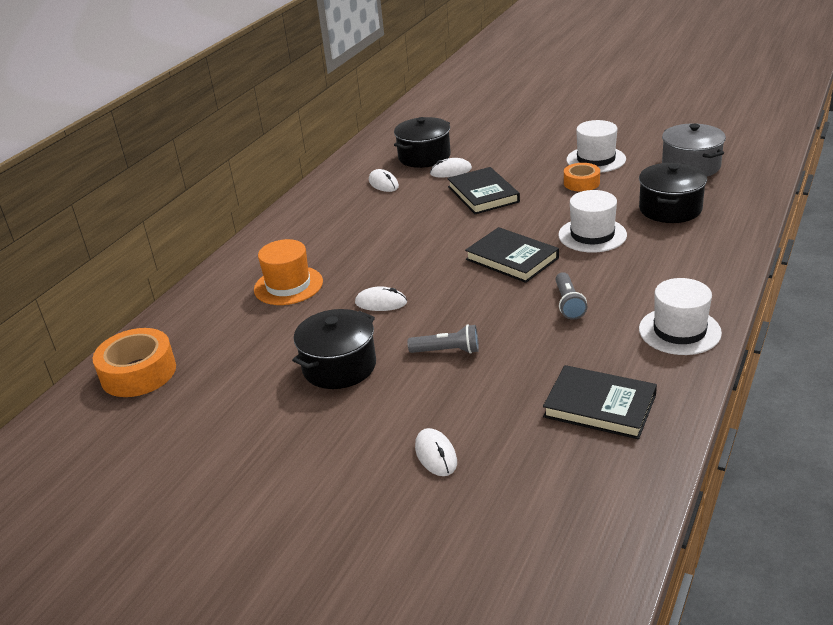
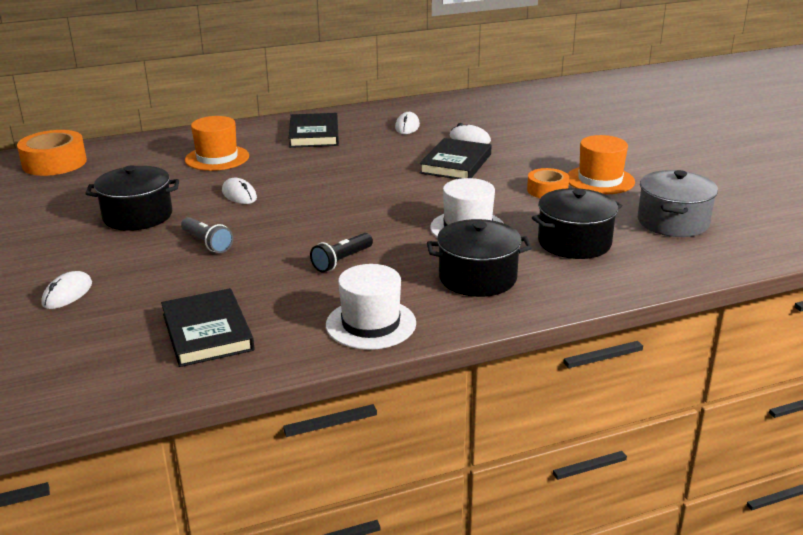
camera: 40 degrees right, 5 degrees down
(424, 157) = (474, 122): black pot -> black pot (477, 278)
(512, 259) = (375, 213): black book -> black book (314, 134)
(568, 304) = (342, 261): grey flashlight -> black flashlight
(596, 159) = (600, 180): white hat -> orange hat

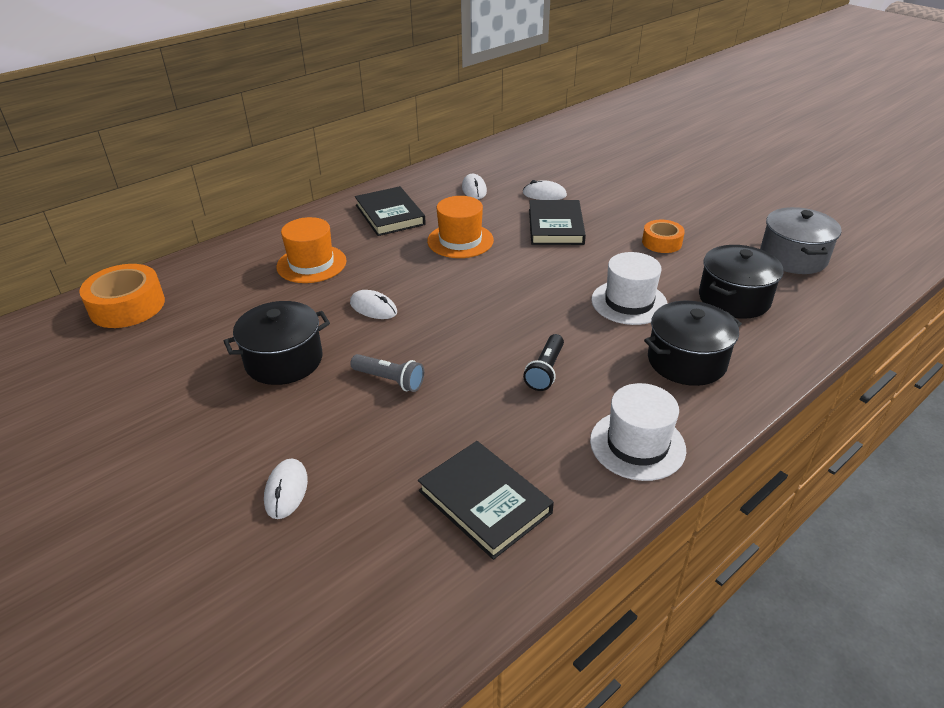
camera: 20 degrees left, 10 degrees up
(600, 180) = (696, 221): orange hat -> orange hat (460, 240)

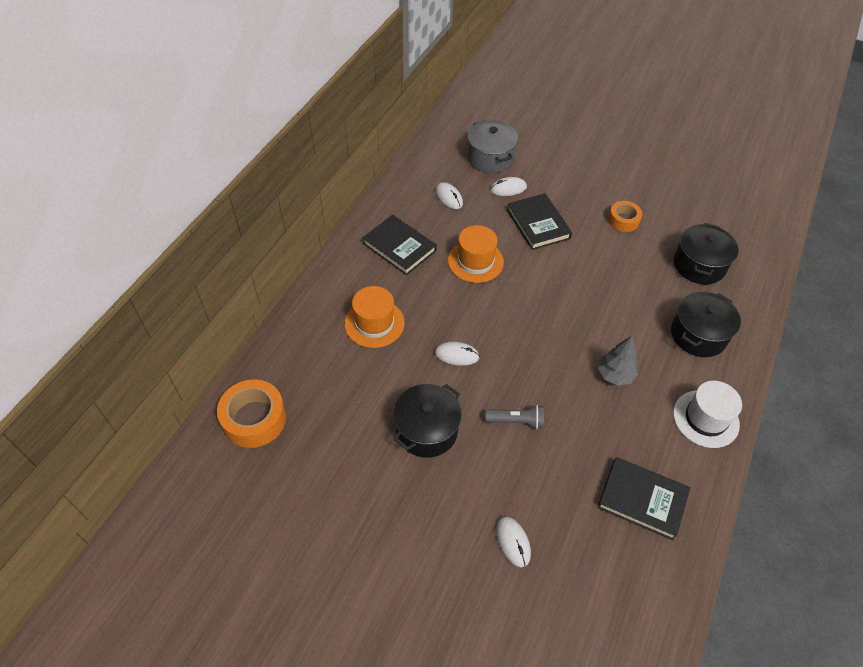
camera: 25 degrees left, 15 degrees up
(545, 370) = (615, 375): black flashlight -> grey tree
(629, 302) = (633, 290): white hat -> none
(793, 257) = (717, 211): grey pot -> grey pot (490, 158)

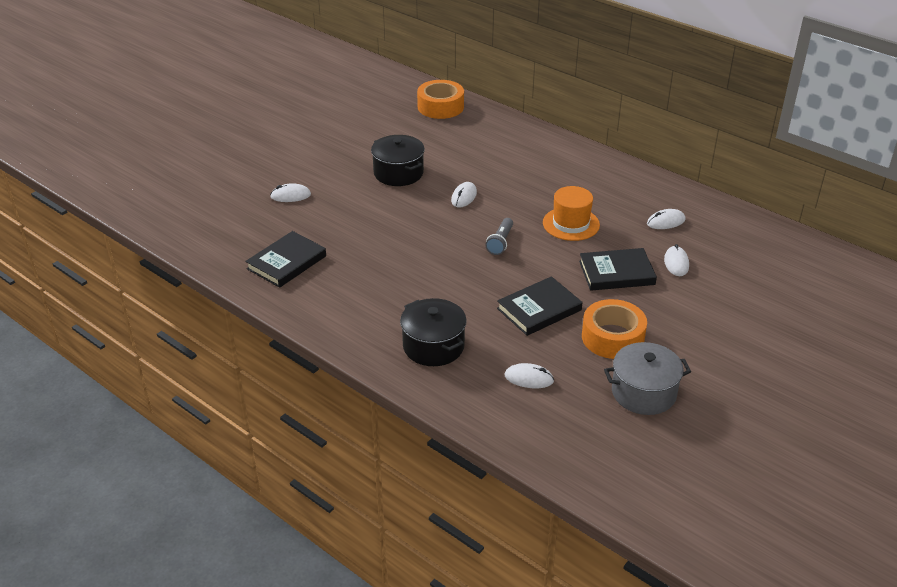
camera: 105 degrees right, 15 degrees down
(374, 323) = (511, 162): orange hat -> none
(399, 247) = (598, 184): black book -> black book (539, 309)
(490, 158) = (730, 260): grey pot -> grey pot (643, 392)
(516, 421) = (386, 215): grey flashlight -> grey flashlight (500, 242)
(615, 375) = (408, 278): grey tree -> none
(623, 220) = (612, 337): orange tape -> orange tape, size x1.64
(699, 265) = (529, 378): black pot -> white mouse
(705, 418) = (339, 320): white hat -> none

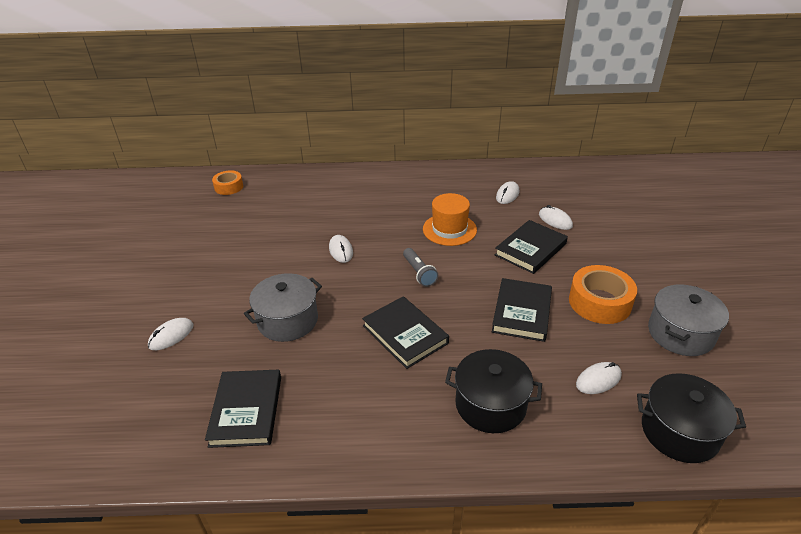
camera: 40 degrees left, 0 degrees up
(370, 225) = (288, 320): none -> grey pot
(398, 173) = (258, 259): black pot -> black pot (679, 431)
(435, 276) = (405, 334): none -> black book
(440, 107) = (229, 187): orange tape -> orange tape, size x0.61

